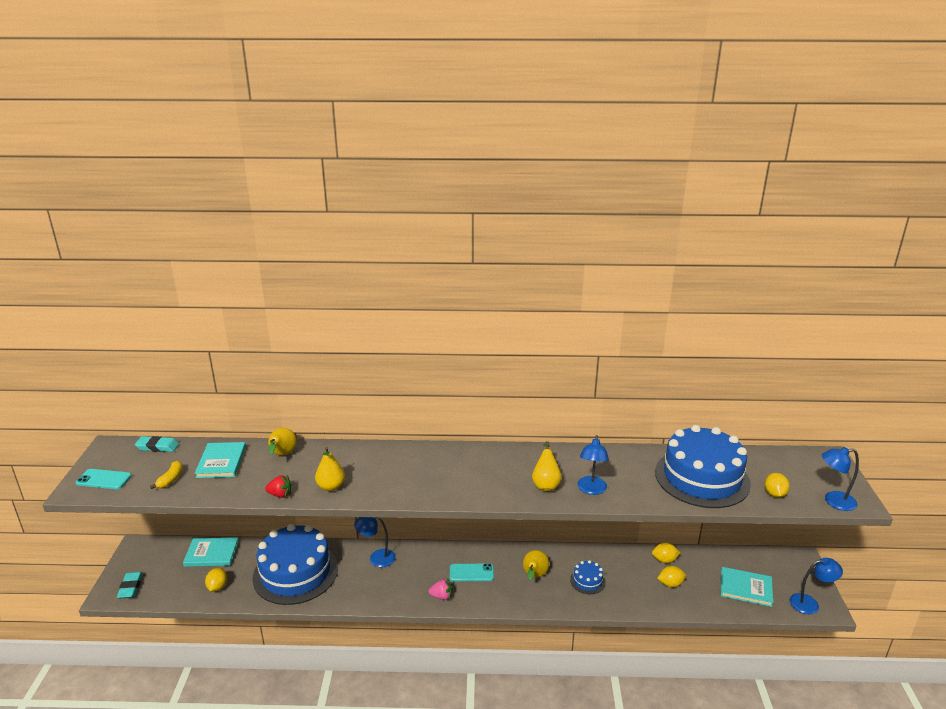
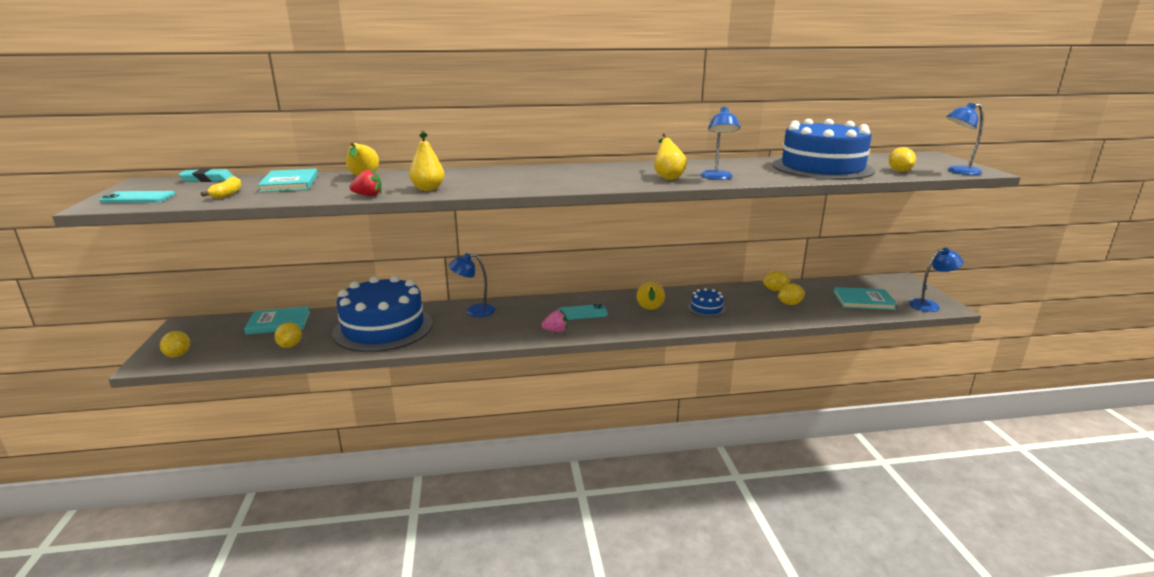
camera: 10 degrees left, 5 degrees down
(130, 587) = (178, 355): turquoise eraser -> yellow lemon

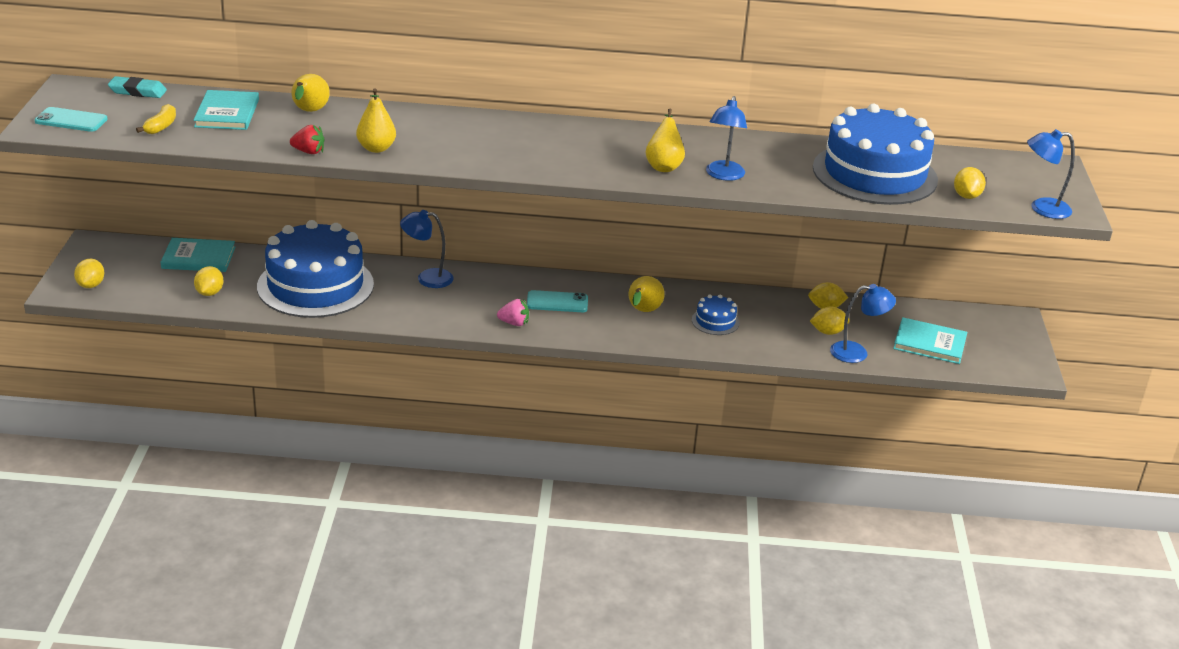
camera: 10 degrees right, 10 degrees up
(929, 305) = (1012, 364): blue lamp -> blue lamp (857, 353)

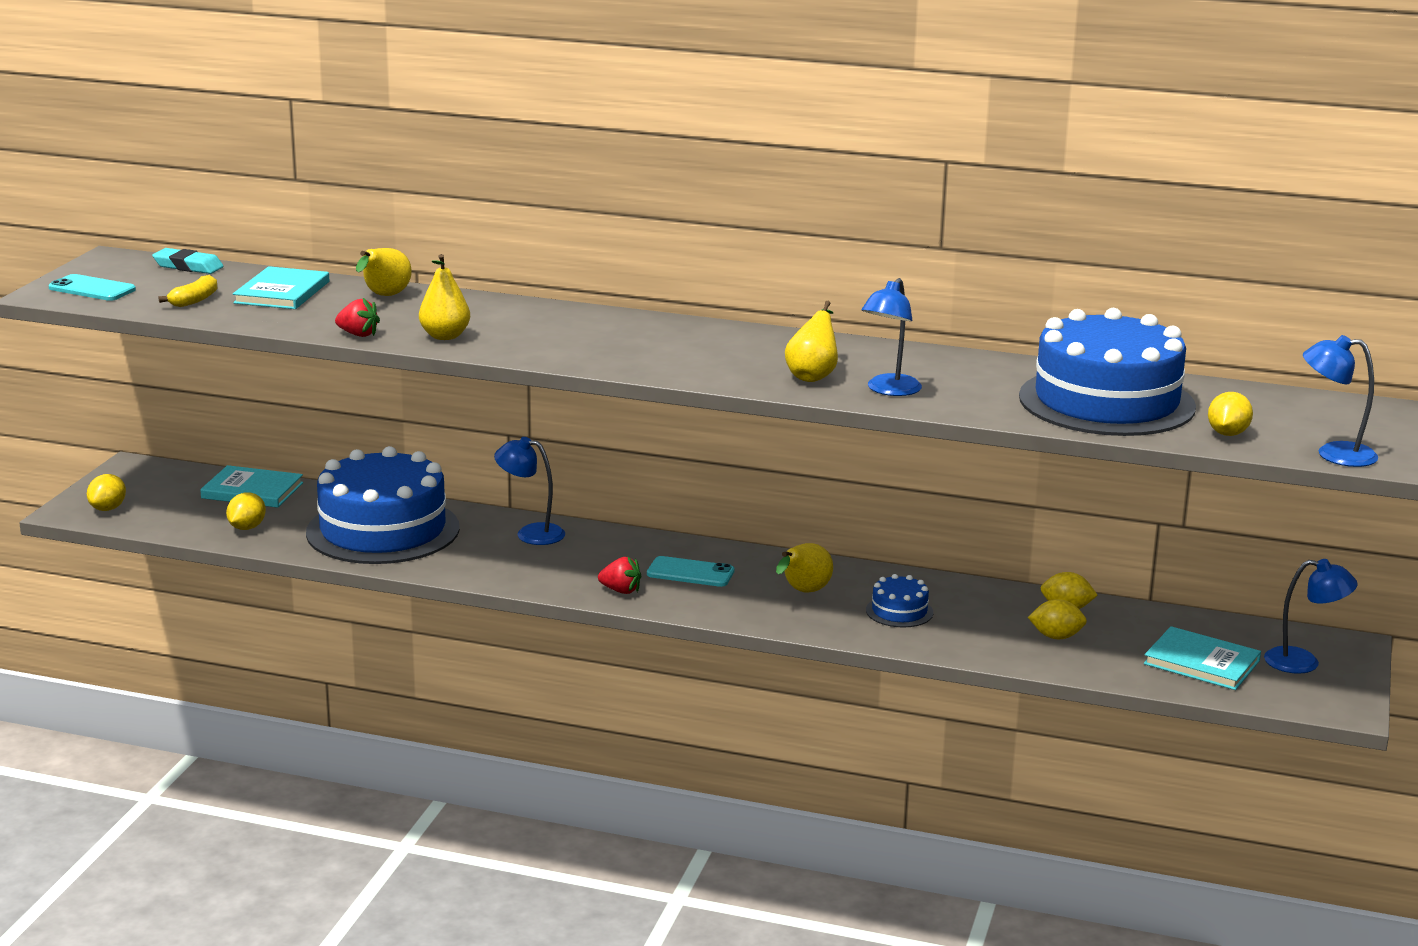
camera: 15 degrees right, 10 degrees down
(514, 323) = (621, 591): pink strawberry -> red strawberry
(857, 353) = (1087, 664): blue lamp -> blue lamp (1303, 662)

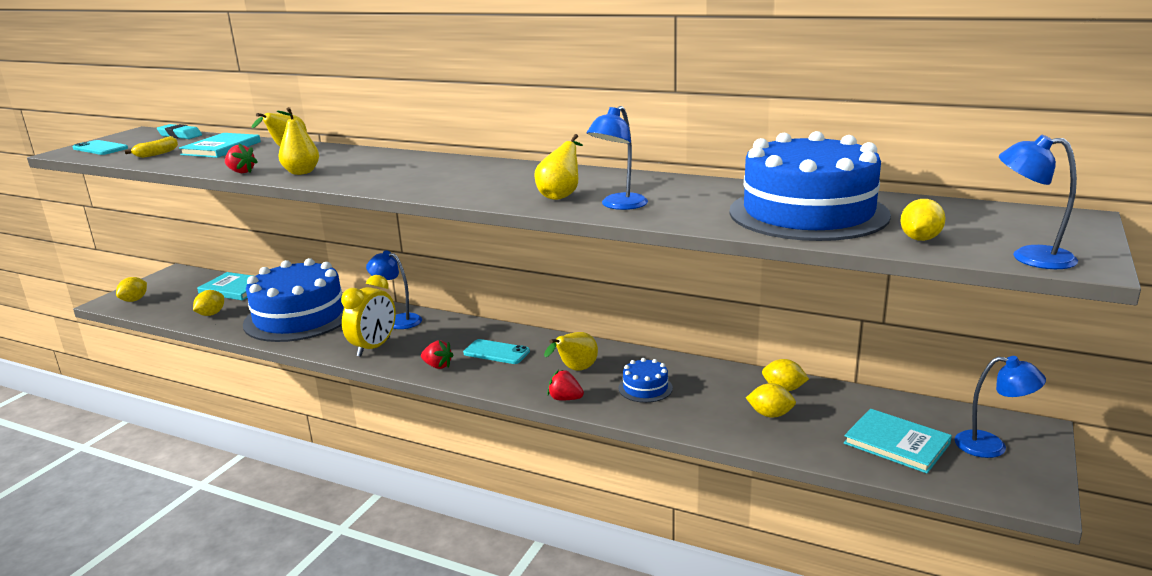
camera: 10 degrees right, 0 degrees up
(519, 569) = (374, 347): none -> yellow clock
(804, 625) = (565, 399): none -> red strawberry

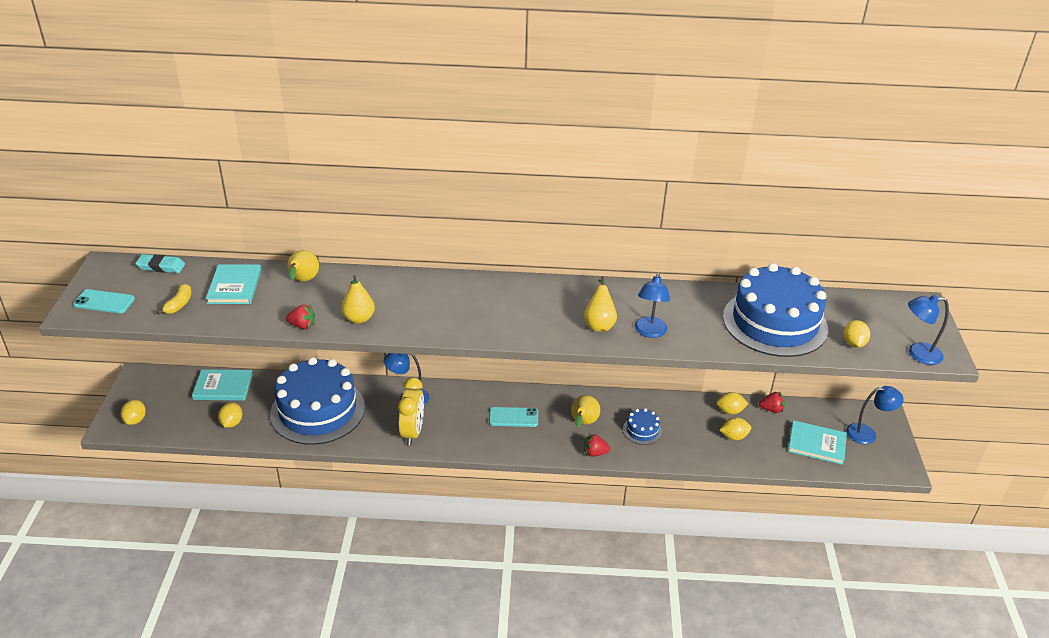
camera: 25 degrees left, 15 degrees up
(437, 366) = (479, 441): red strawberry -> red strawberry (771, 409)

